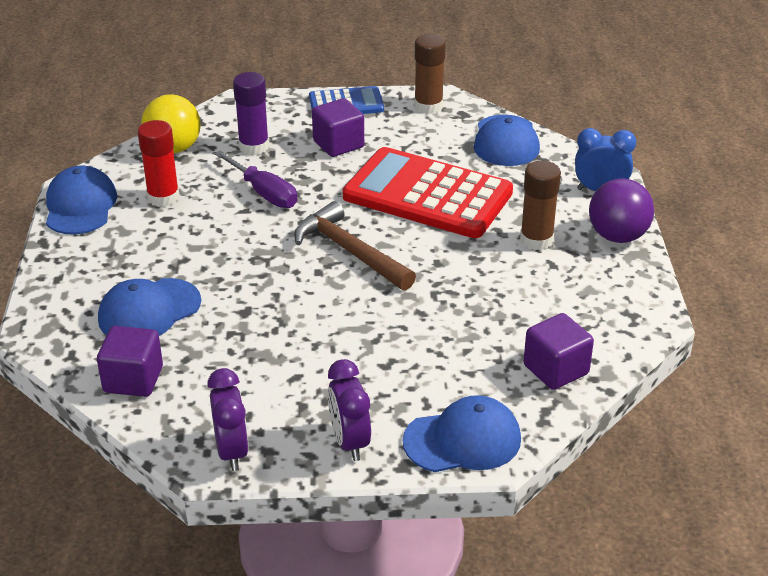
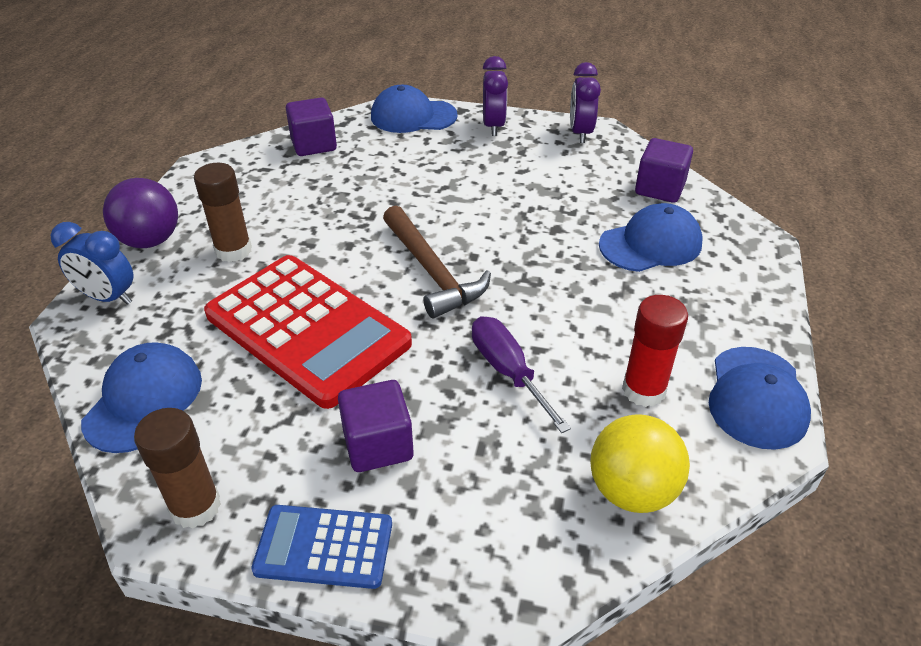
camera: 165 degrees left, 5 degrees up
(254, 146) = (505, 467): purple glue stick -> none

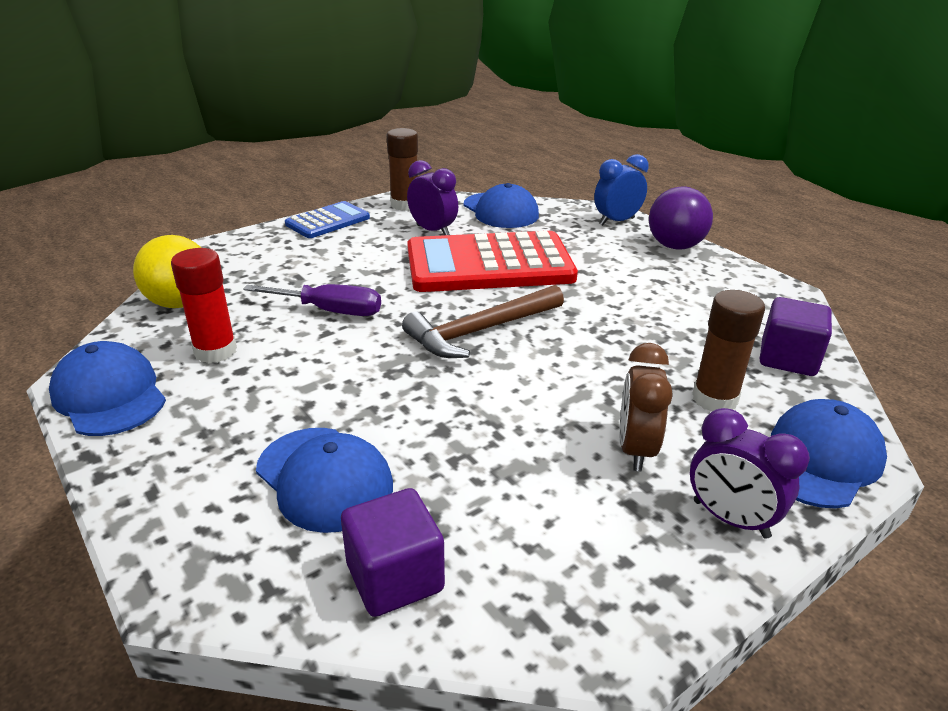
camera: 130 degrees right, 10 degrees down
(233, 250) = (623, 268): brown glue stick -> brown glue stick (714, 399)
(378, 445) = (358, 251): purple cube -> none
(432, 272) = (480, 331): brown hammer -> brown hammer turned 45 degrees counterclockwise
(479, 163) = (635, 449): none -> brown clock
(580, 133) = (628, 606): purple clock -> purple clock (433, 231)
(650, 244) = (324, 478): blue cap -> blue cap turned 60 degrees counterclockwise

